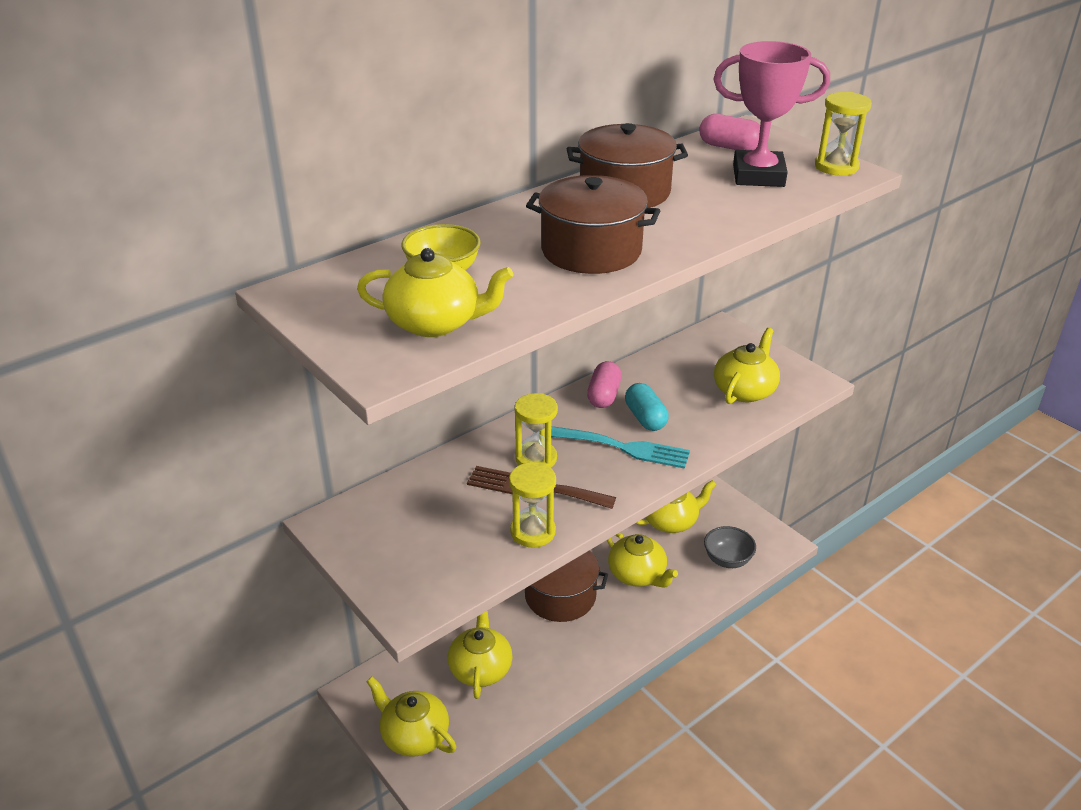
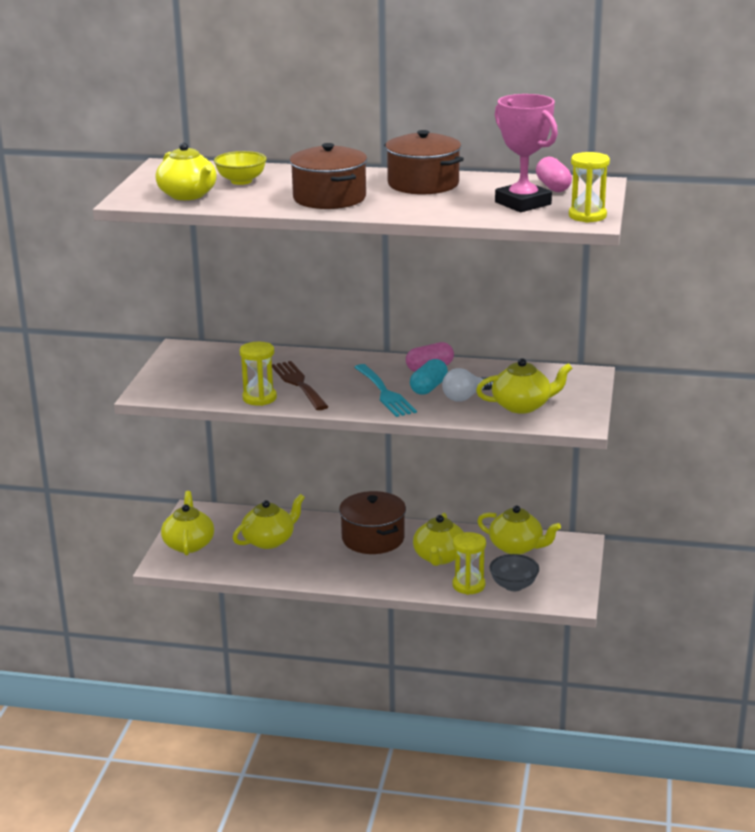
camera: 50 degrees right, 10 degrees down
(536, 459) = (328, 374): yellow hourglass -> yellow hourglass (468, 585)
(690, 409) = (465, 397): none -> white light bulb

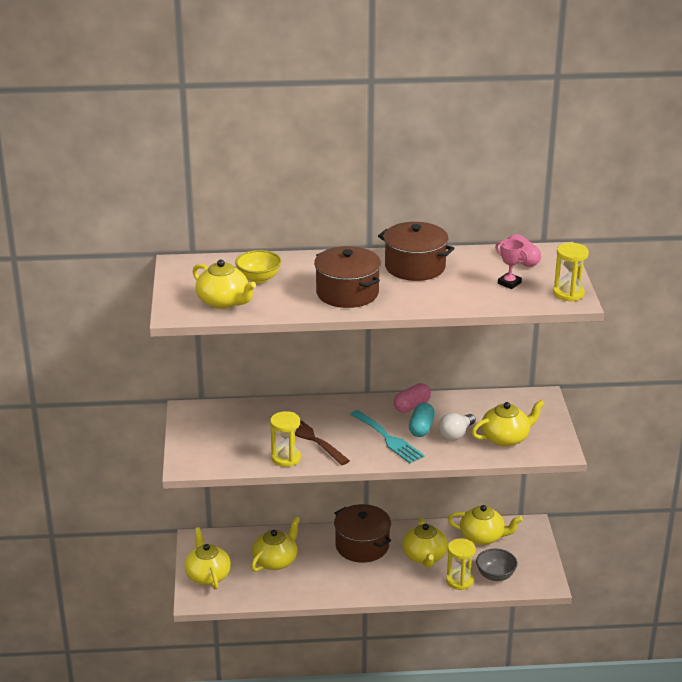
camera: 15 degrees left, 5 degrees up
(523, 203) = (509, 283): pink trophy -> pink trophy, size x0.51

